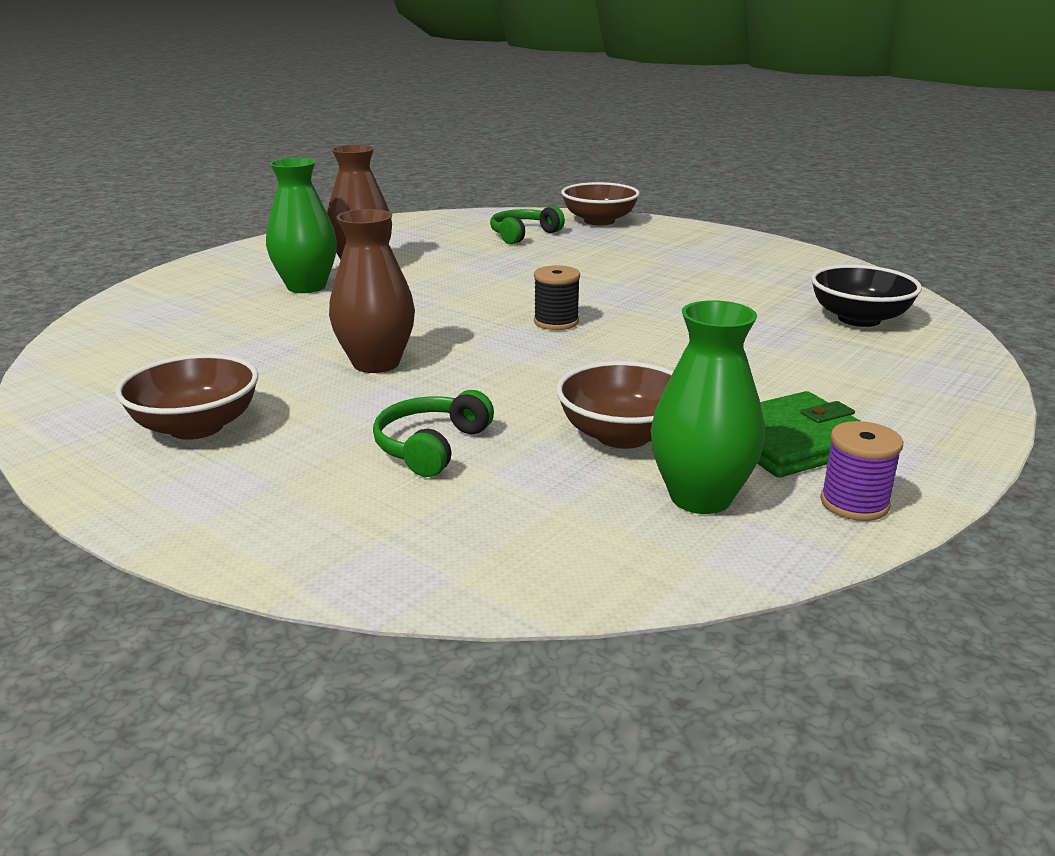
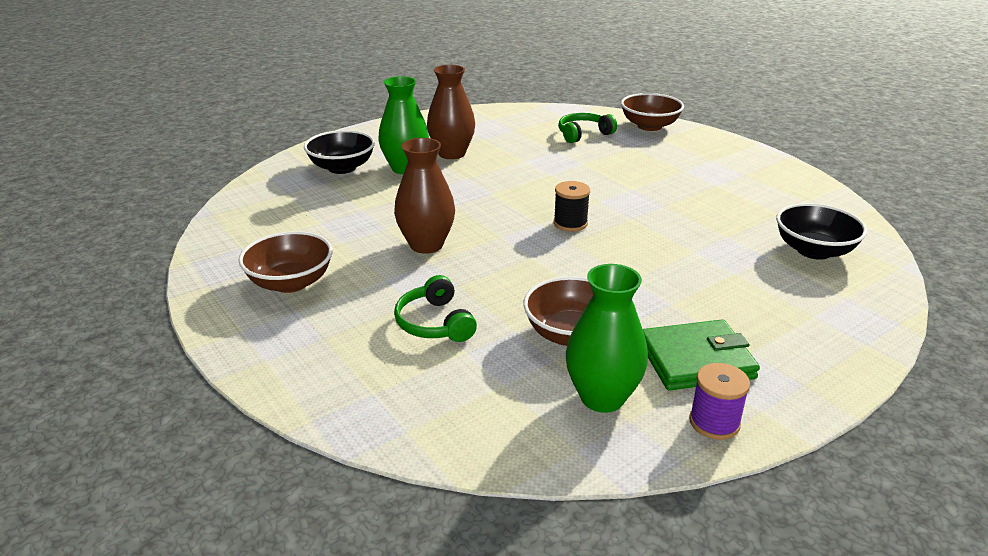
camera: 15 degrees right, 5 degrees up
(215, 293) = (342, 168): none -> black bowl
(431, 446) = (434, 323): green headphones -> green headphones turned 60 degrees counterclockwise

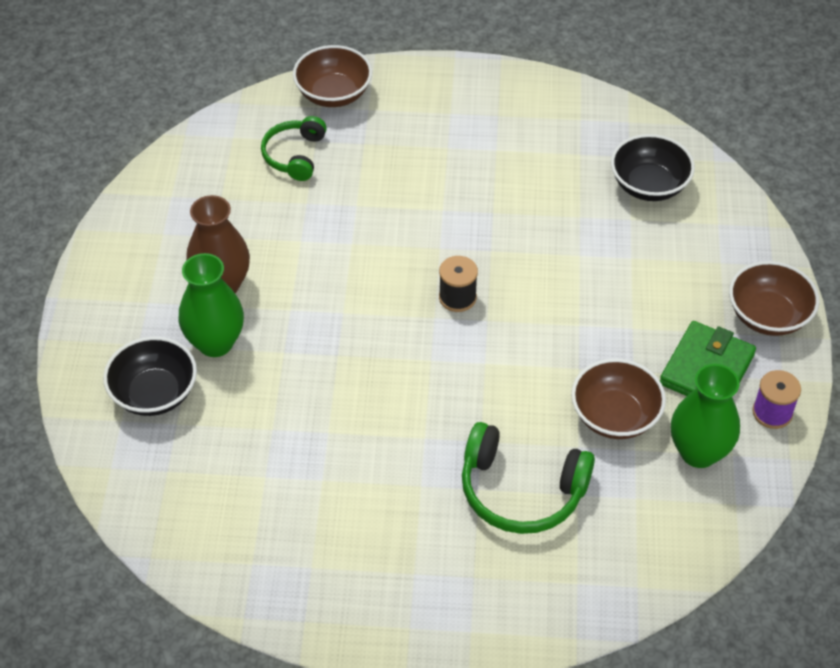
camera: 50 degrees left, 20 degrees up
(291, 282) = (361, 556): brown bowl -> brown bowl (768, 316)
(426, 245) = (392, 421): brown vase -> none
(434, 323) = (521, 491): green headphones -> green headphones, size x1.54

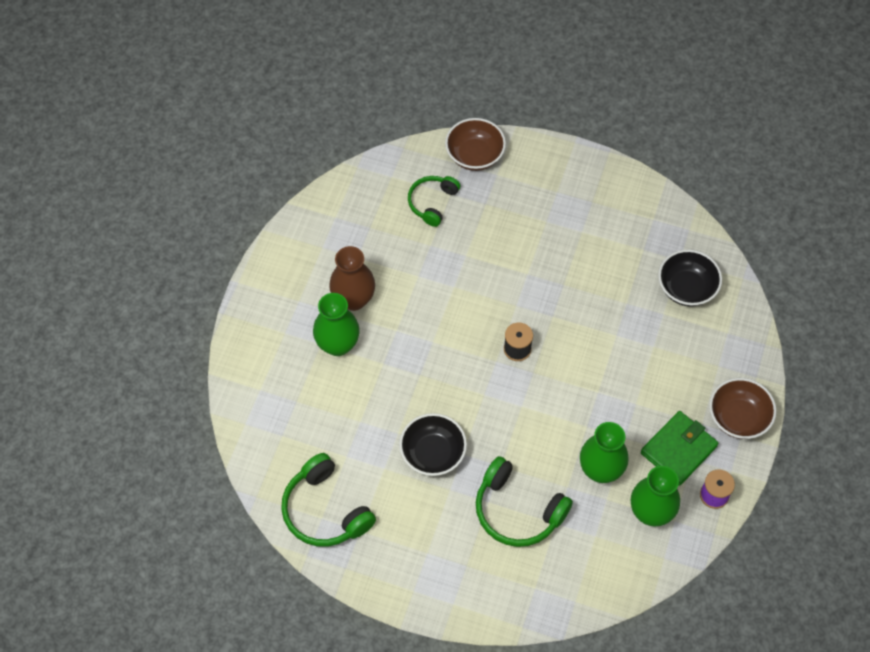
camera: 15 degrees right, 10 degrees up
(154, 393) = (287, 374): black bowl -> black bowl (433, 453)
(254, 552) = (325, 510): none -> green headphones
(615, 416) = (600, 470): brown bowl -> green vase

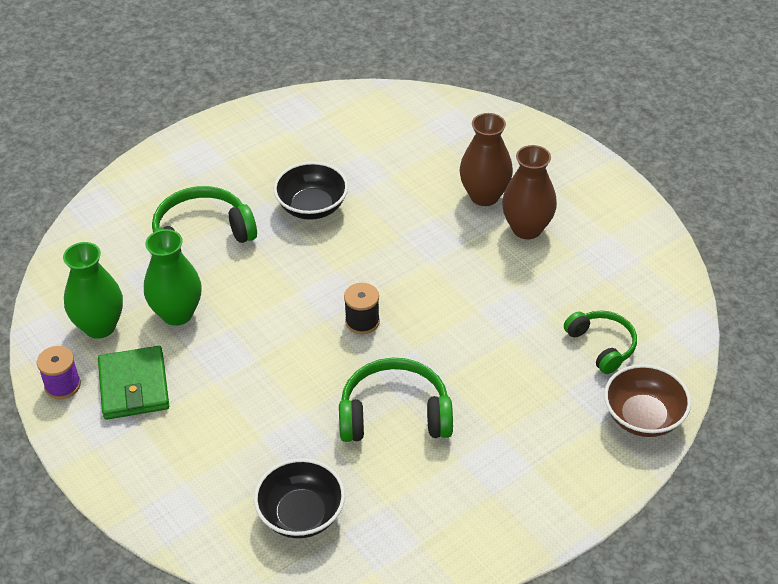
camera: 125 degrees right, 15 degrees down
(325, 510) = (327, 119): green headphones -> green headphones (394, 414)
(338, 344) = (484, 196): green vase -> brown vase
(738, 418) = (113, 459): brown bowl -> none

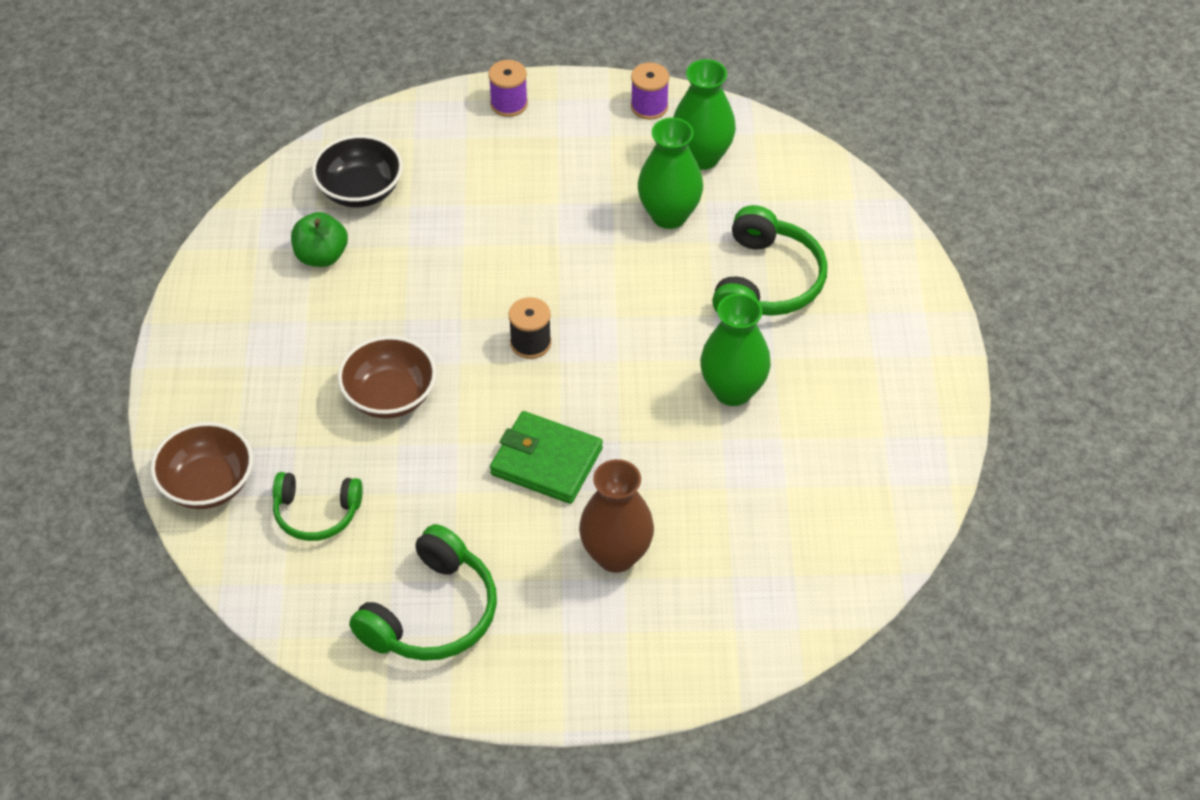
camera: 125 degrees right, 5 degrees up
(123, 477) = (509, 104): none -> purple spool
(134, 386) = (604, 150): green wallet -> green wallet (546, 461)
(312, 207) = (733, 390): black bowl -> green vase
(390, 493) = (321, 256): none -> green apple
(394, 414) = (398, 304): green headphones -> green headphones (432, 613)
(477, 367) = (390, 396): none -> brown bowl
(527, 228) = (530, 560): brown vase -> none

